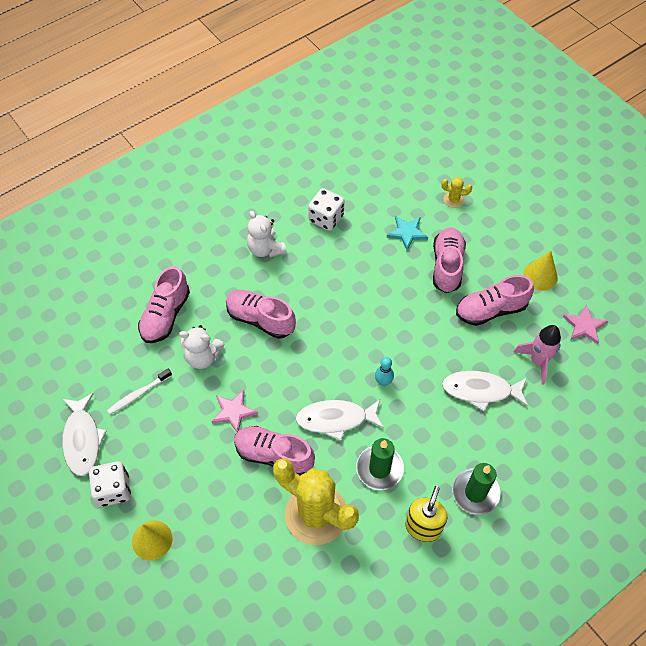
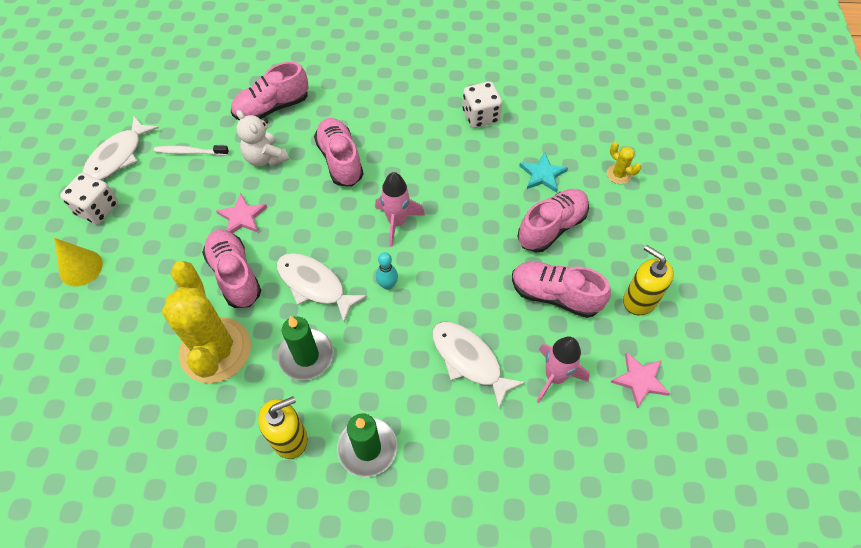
camera: 40 degrees right, 0 degrees up
(265, 249) = (403, 108): white teddy bear -> none
(346, 335) = (397, 222): none -> pink rocket
(540, 276) = (639, 300): yellow cone -> yellow soap dispenser

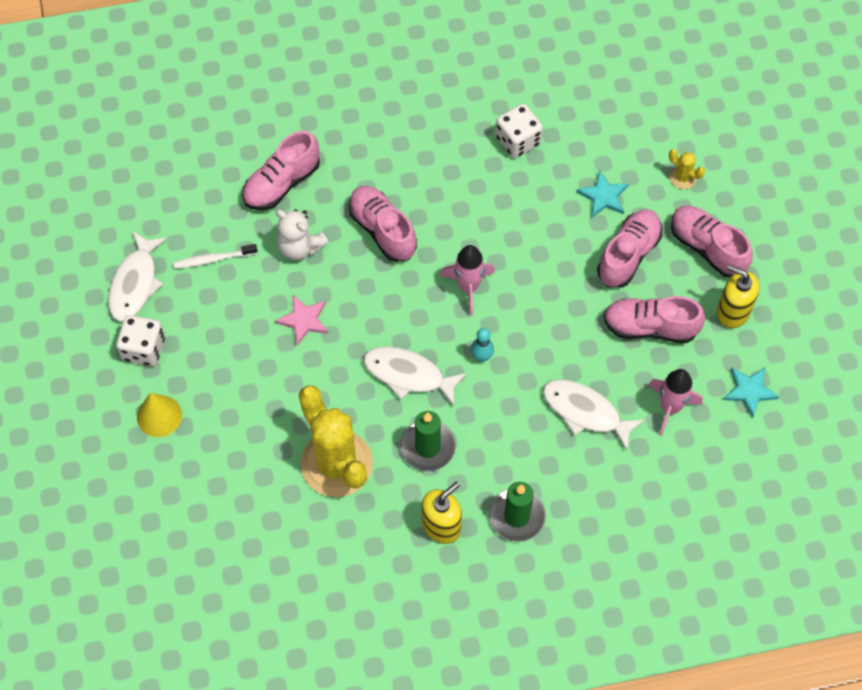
camera: 15 degrees left, 5 degrees up
(235, 275) = (323, 384): pink shoe -> pink shoe (707, 248)
(640, 380) = (749, 391): pink star -> turquoise star

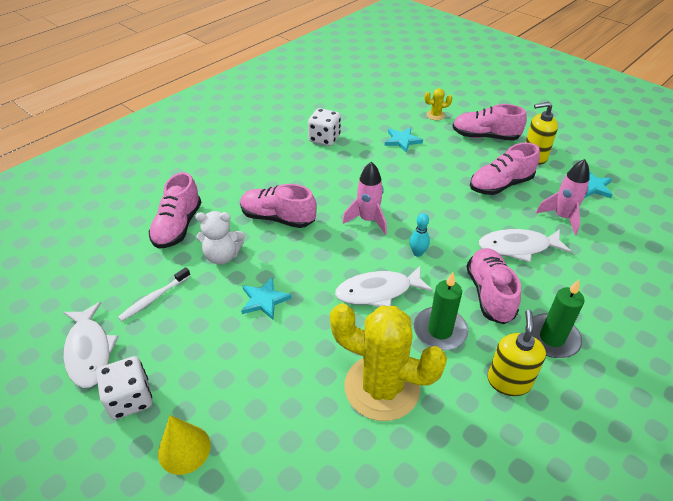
camera: 35 degrees left, 20 degrees down
(303, 320) = (264, 300): pink star -> turquoise star
(628, 255) = (447, 159): pink shoe -> pink shoe (489, 294)

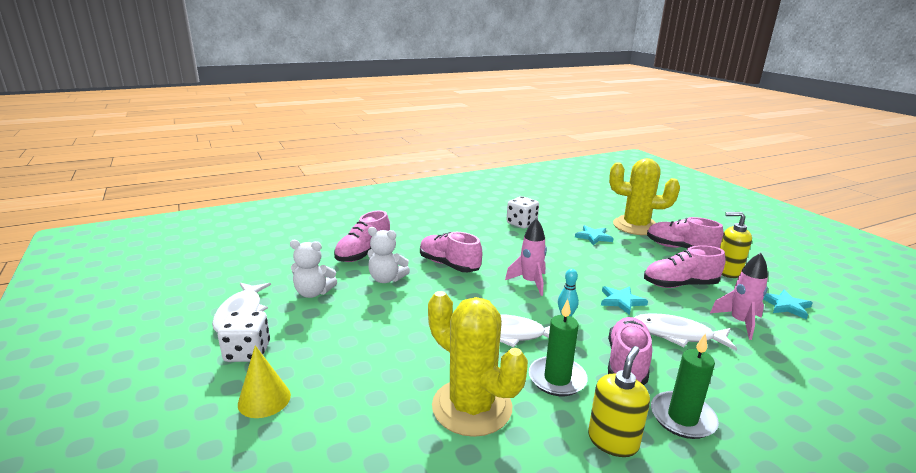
camera: 20 degrees right, 20 degrees down
(154, 298) = (313, 293): white toothbrush -> white teddy bear
(264, 300) = (402, 315): turquoise star -> turquoise star (621, 301)
(435, 115) = (635, 226): yellow cactus -> yellow cactus, size x2.46

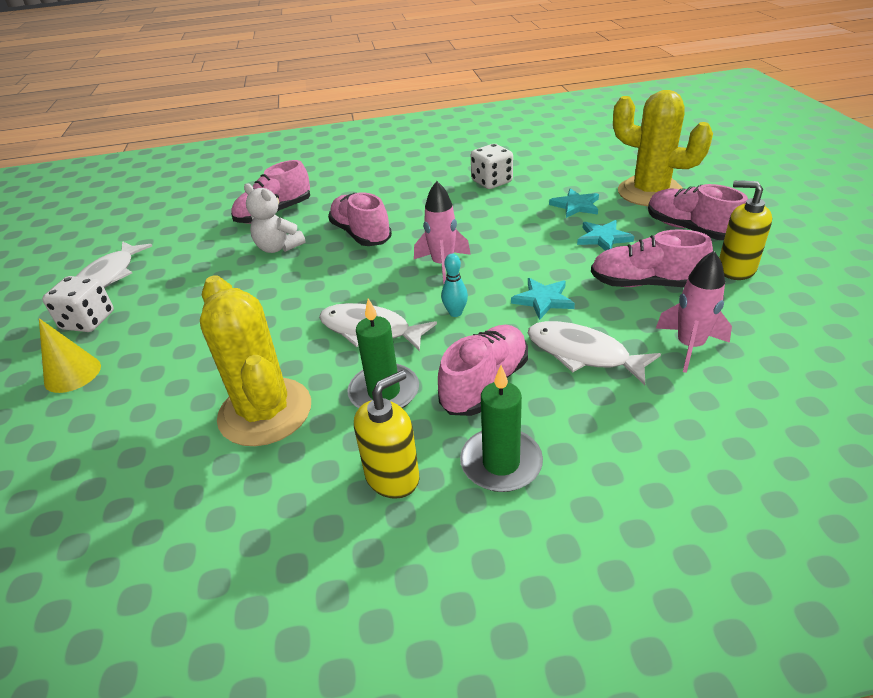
camera: 20 degrees right, 15 degrees up
(313, 293) = (191, 259): white teddy bear -> none
(786, 306) = (785, 329): turquoise star -> turquoise star (603, 238)

